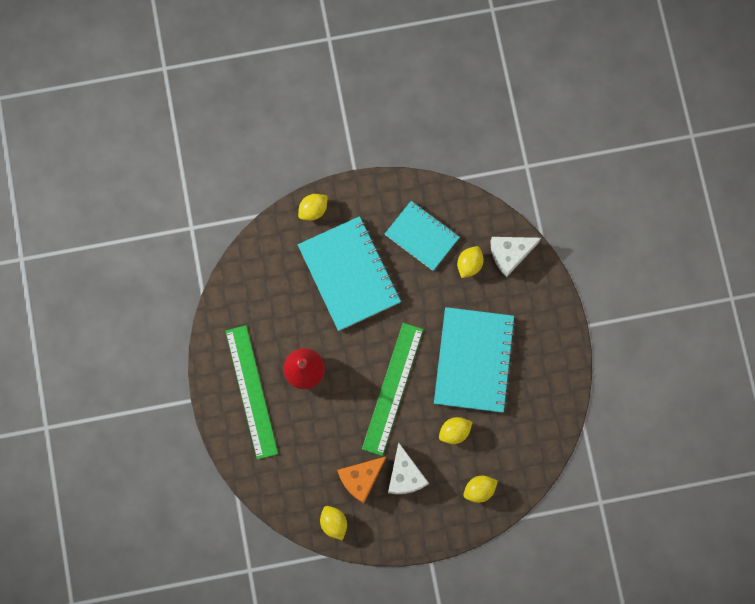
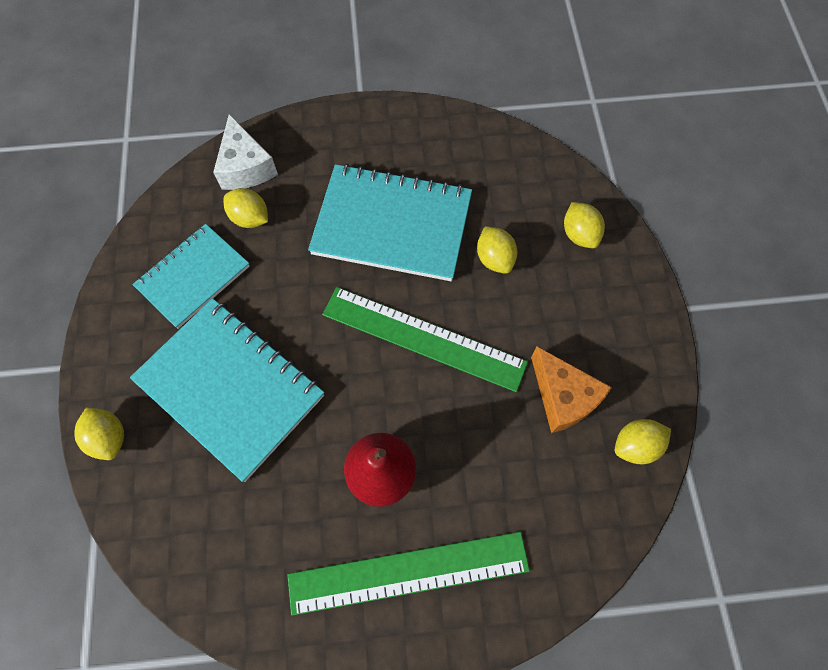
camera: 85 degrees left, 10 degrees down
(349, 274) = (231, 388): turquoise notebook -> turquoise notebook turned 60 degrees clockwise
(405, 475) = (558, 331): white cheese -> none

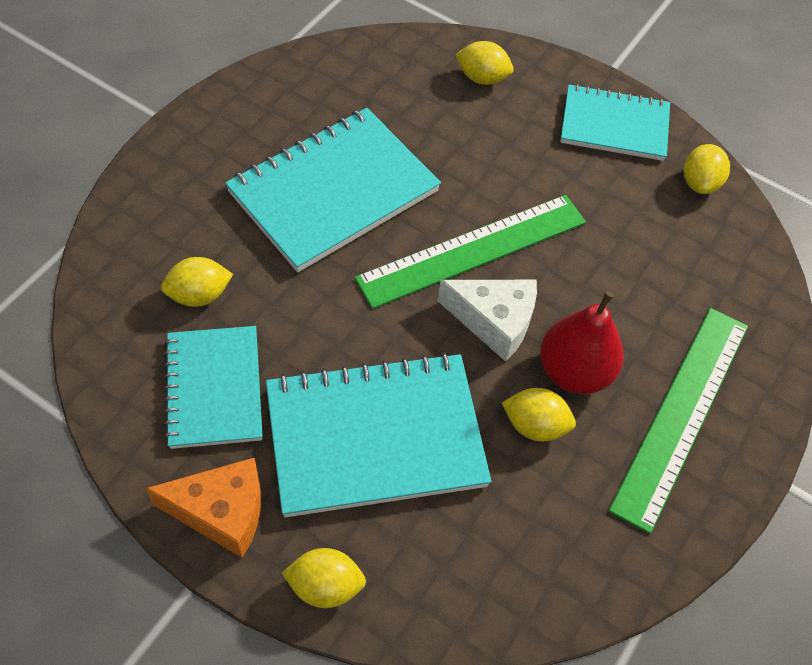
camera: 55 degrees left, 10 degrees down
(245, 167) = (133, 259): white cheese -> white cheese (494, 321)
(494, 259) = (446, 147): yellow lemon -> yellow lemon (535, 425)
(563, 397) = (618, 196): orange cheese -> orange cheese (221, 512)
(628, 348) = (614, 125): none -> turquoise notebook

